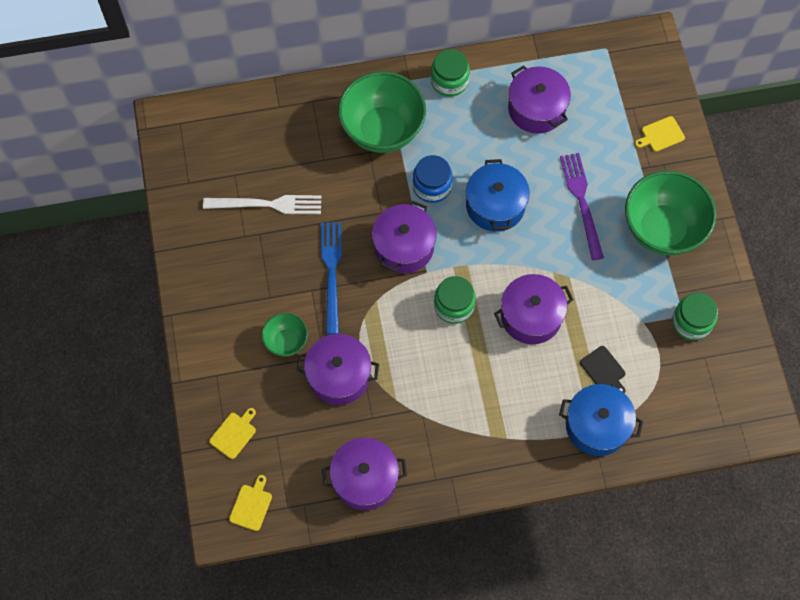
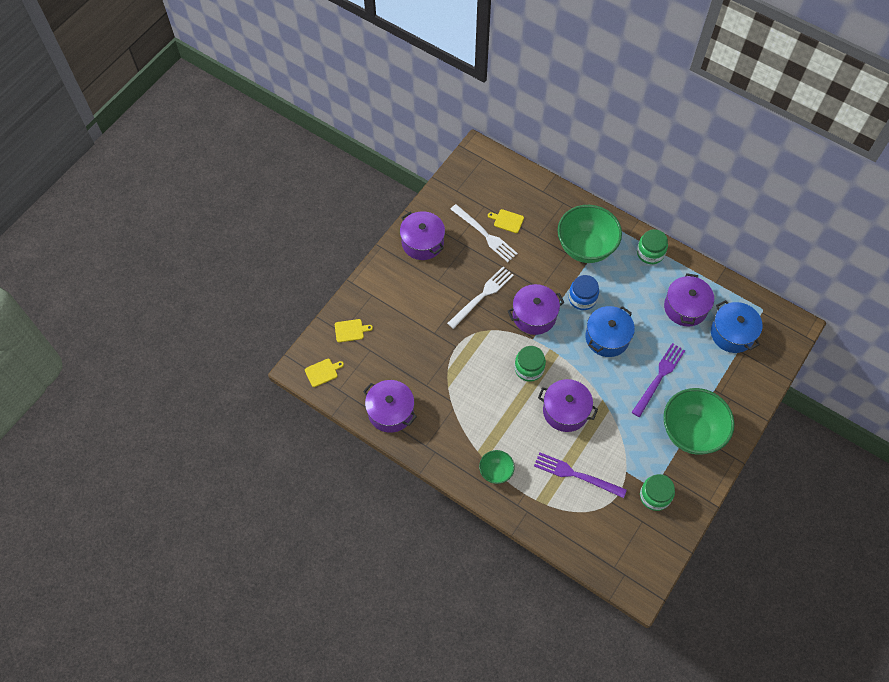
camera: 45 degrees right, 5 degrees down
(286, 341) = (423, 309): green bowl -> green bowl (496, 472)
(331, 273) = (482, 296): blue fork -> white fork
(339, 375) = (431, 349): purple pot -> purple pot (422, 242)
(597, 425) = (541, 499): blue pot -> blue pot (732, 333)
(604, 370) = (576, 475): black cutting board -> purple fork
(661, 135) = (746, 382): yellow cutting board -> yellow cutting board (507, 221)

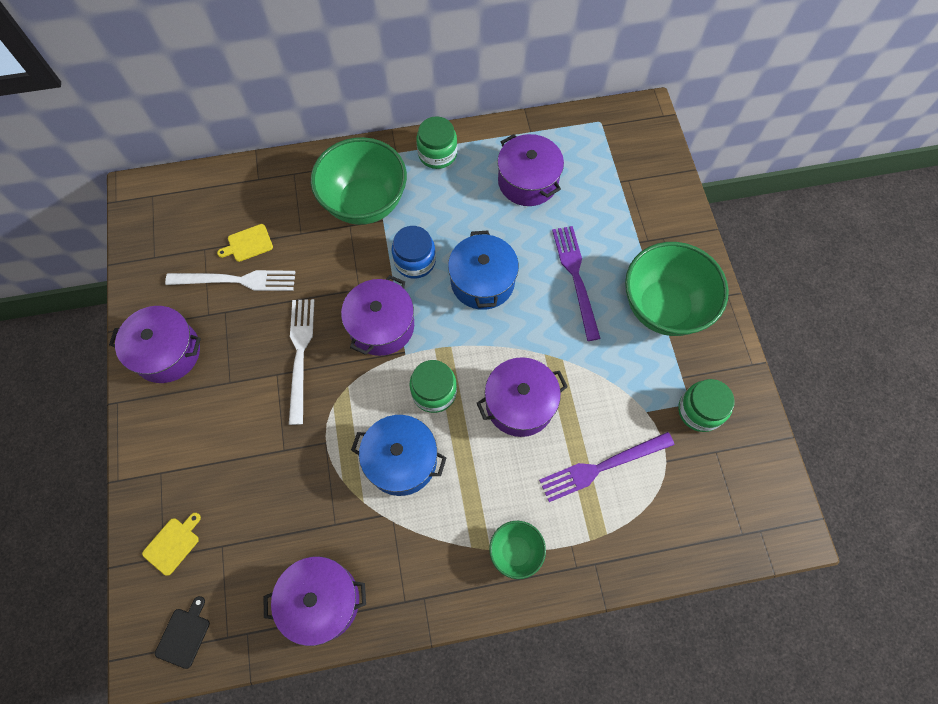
camera: 45 degrees left, 5 degrees up
(322, 372) = (184, 635): yellow cutting board -> black cutting board
(732, 333) = (597, 170): blue pot -> blue pot (401, 460)

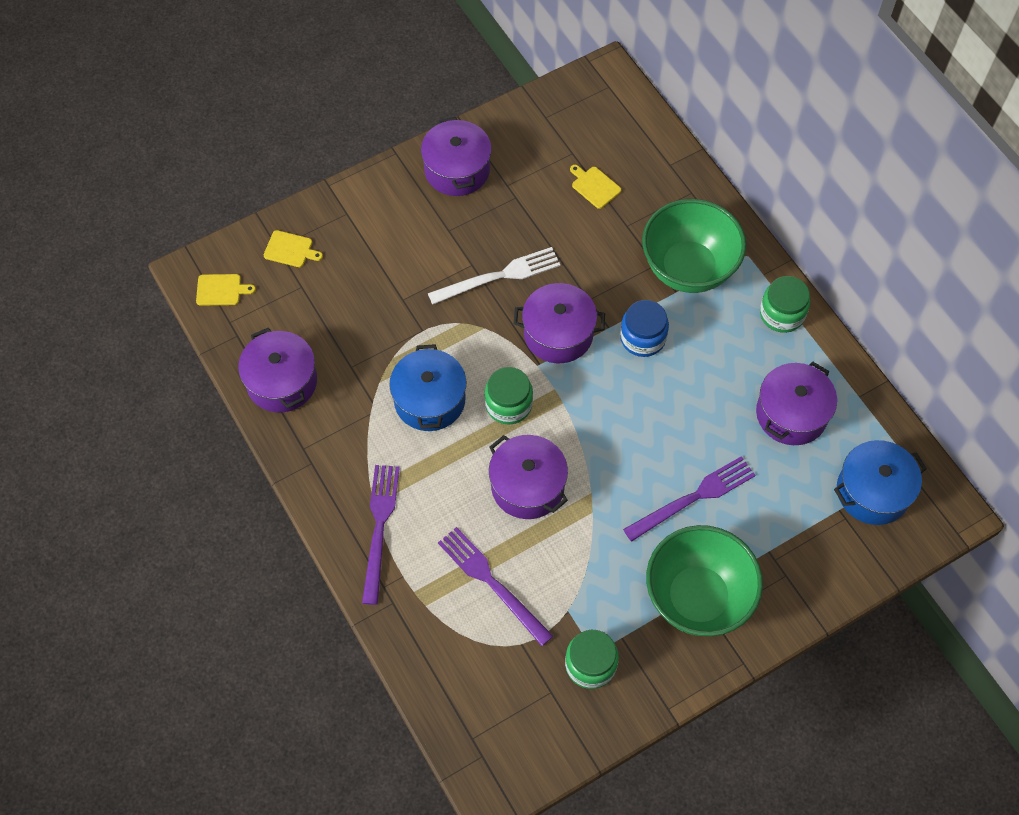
camera: 70 degrees right, 5 degrees down
(184, 635) = (221, 290): black cutting board -> yellow cutting board
(236, 280) = (551, 193): white fork -> none
(482, 281) = (648, 408): blue pot -> blue pot (872, 491)
(515, 551) = (379, 528): green bowl -> purple fork

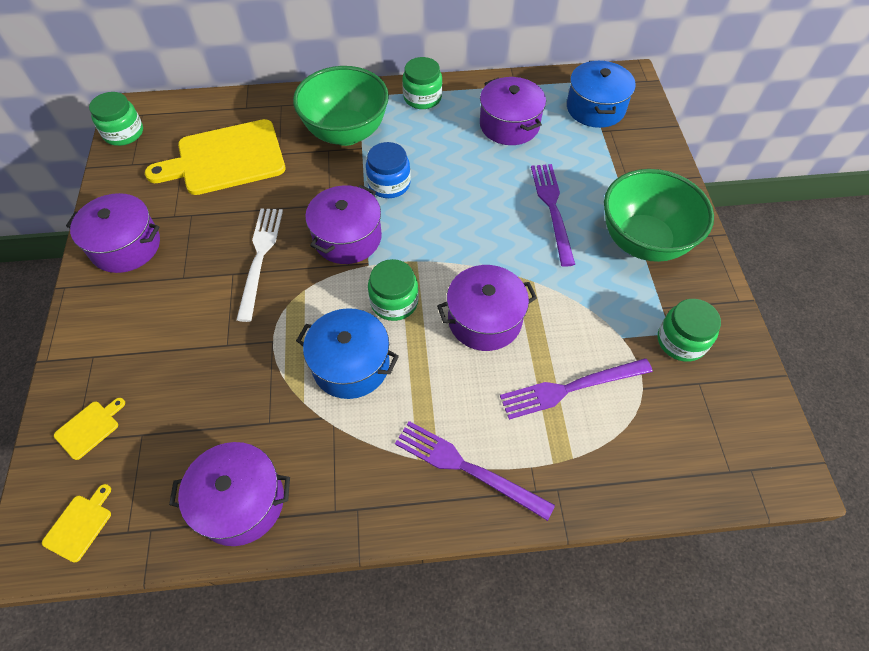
camera: 65 degrees left, 5 degrees down
(577, 87) = (124, 133): none -> green jar
(594, 186) = (226, 159): yellow cutting board -> yellow cutting board, size x2.49

